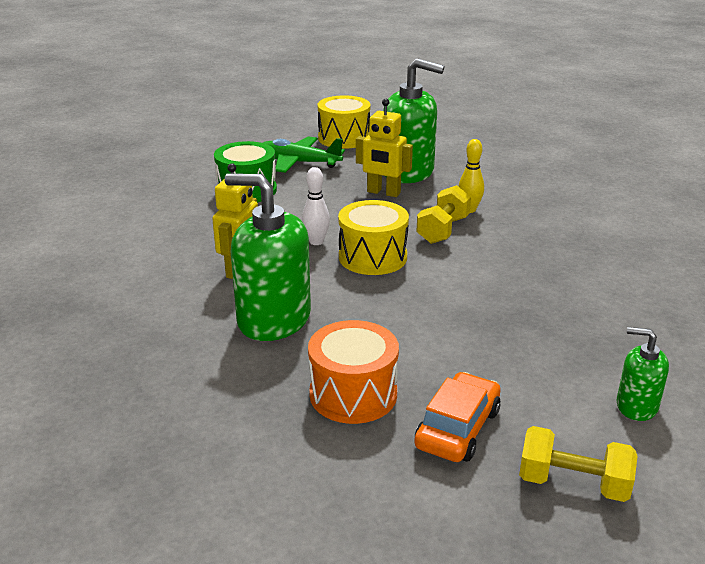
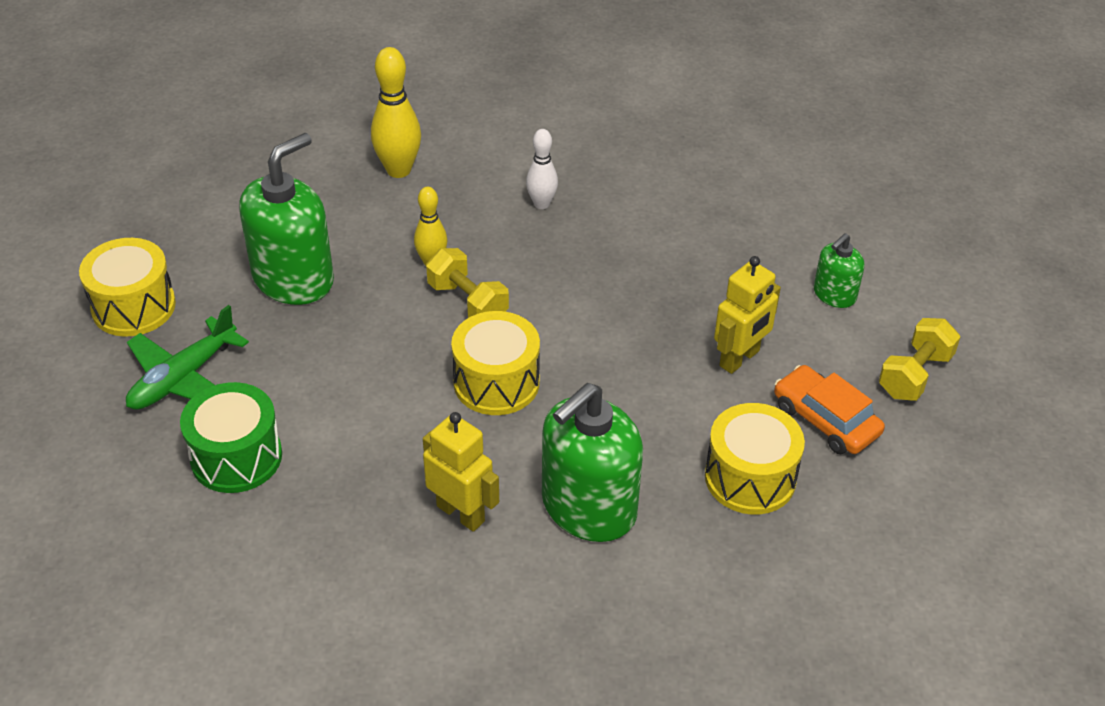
camera: 70 degrees left, 15 degrees up
(316, 242) = (430, 423): white bowling pin -> white bowling pin (541, 204)
(353, 394) = (750, 478): orange drum -> yellow drum
(383, 192) = (337, 321): yellow robot -> yellow robot (740, 359)
(547, 179) = (398, 170): none -> yellow bowling pin

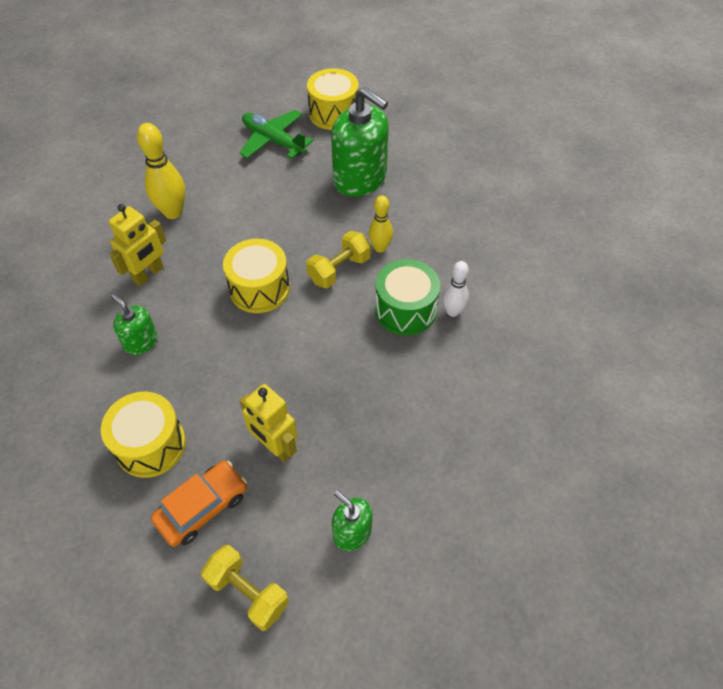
camera: 90 degrees right, 10 degrees up
(236, 457) = (209, 170): green drum -> green drum (405, 310)
(398, 170) = (481, 223): yellow bowling pin -> yellow bowling pin (173, 212)
(588, 507) = (141, 342): green soap dispenser -> green soap dispenser, size x0.51

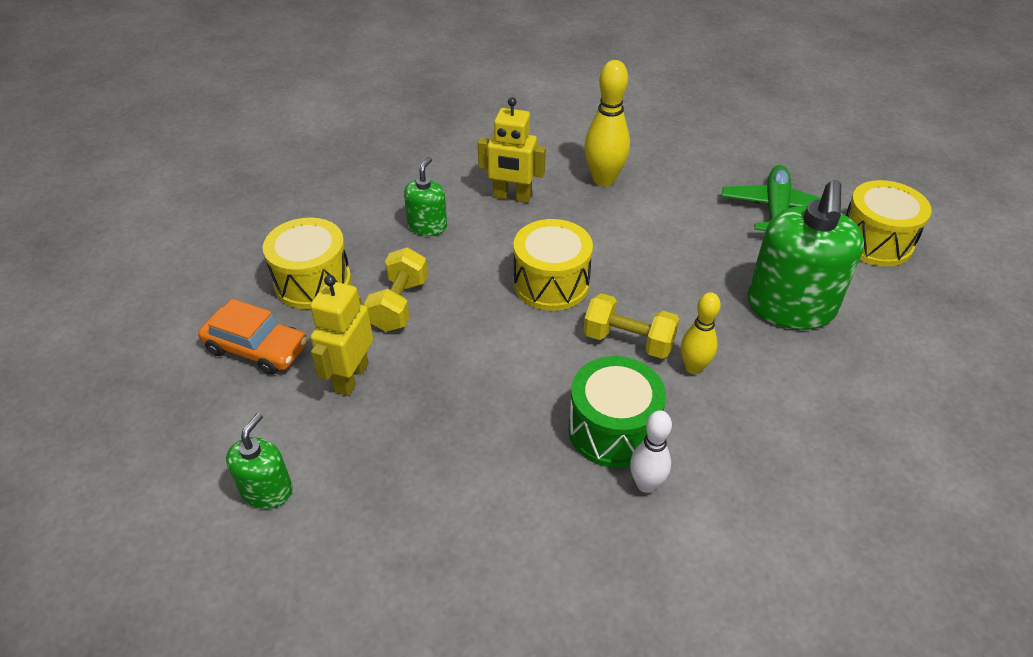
camera: 65 degrees right, 10 degrees down
(248, 592) = (170, 423): yellow dumbbell -> yellow dumbbell (399, 304)

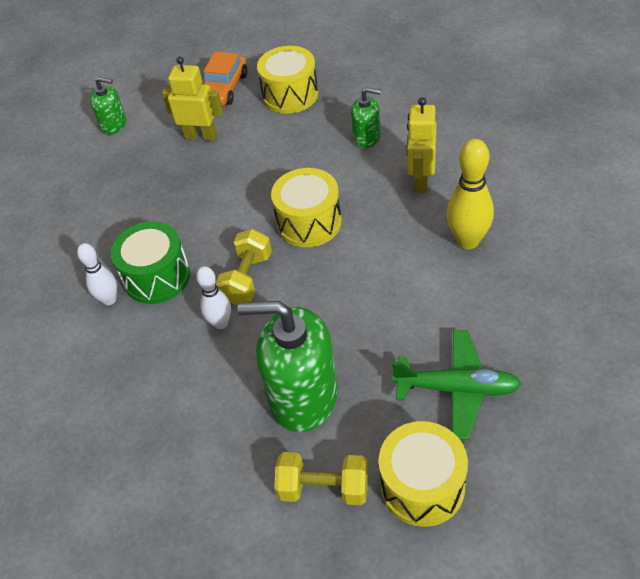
camera: 90 degrees right, 5 degrees up
(399, 304) = (273, 142): yellow dumbbell -> yellow dumbbell (324, 488)
(693, 367) = (221, 323): yellow bowling pin -> white bowling pin

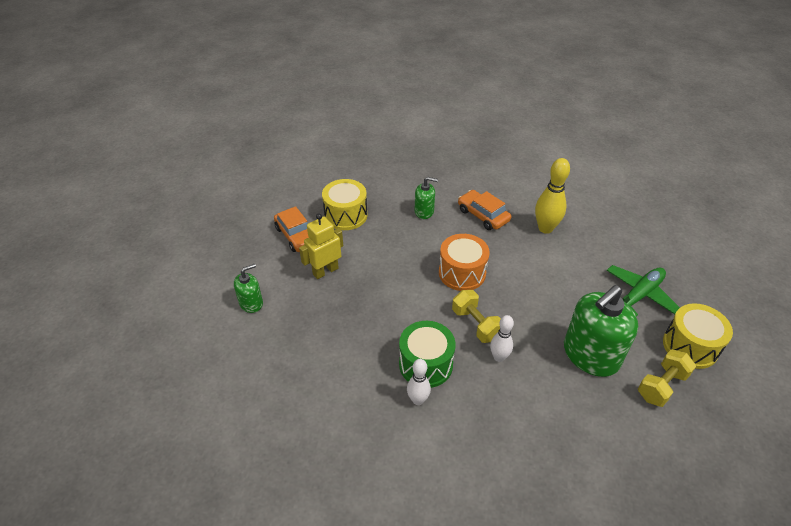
camera: 55 degrees left, 5 degrees down
(309, 222) = (462, 273): yellow drum -> orange drum
(367, 137) = (424, 211): green soap dispenser -> green soap dispenser turned 45 degrees clockwise
(421, 180) = (483, 215): yellow robot -> orange car

